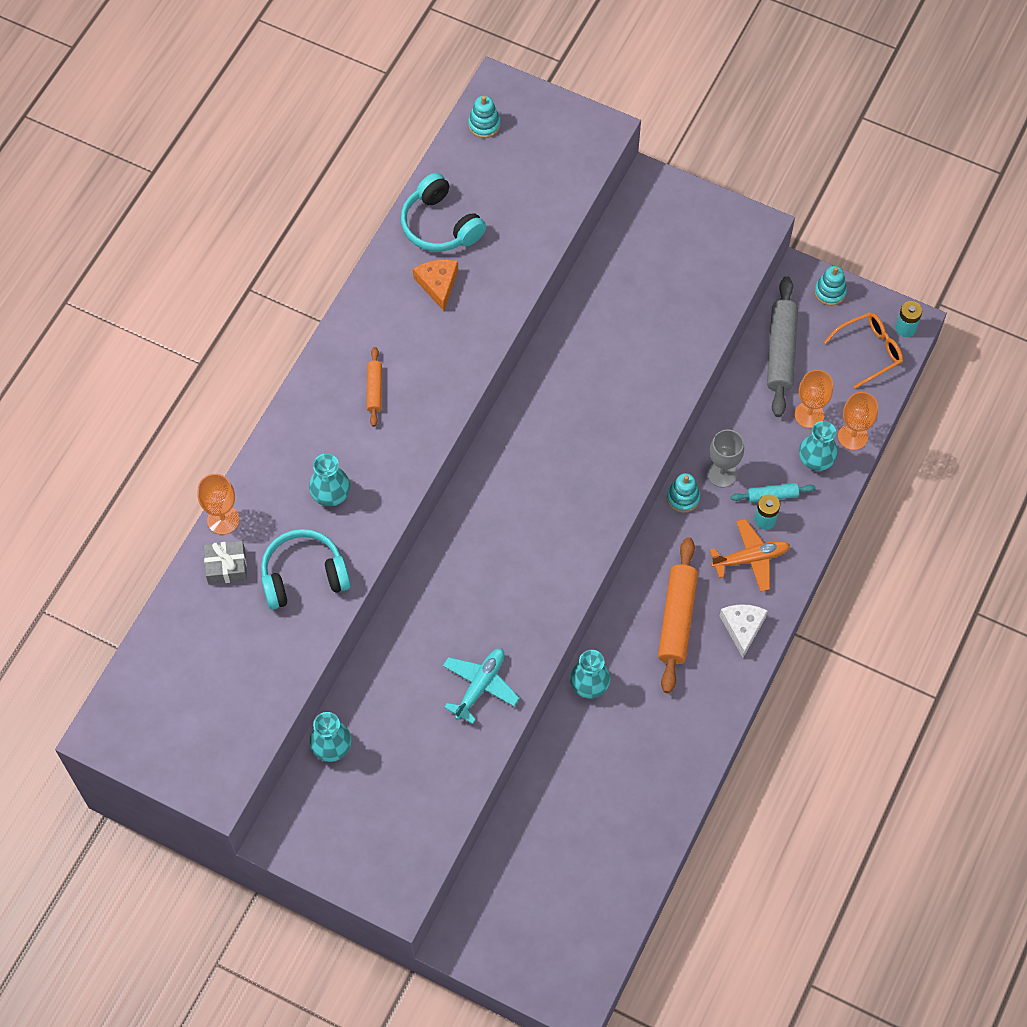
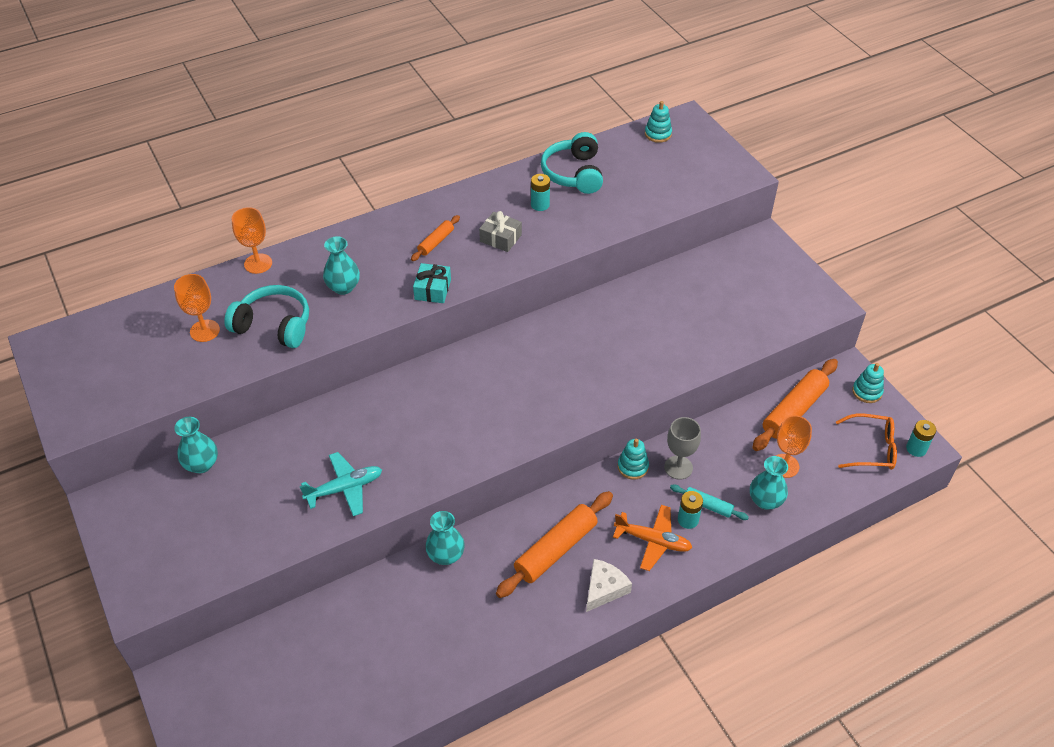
camera: 35 degrees right, 15 degrees down
(226, 566) = (230, 291): grey gift -> grey gift (500, 238)
(417, 445) = (432, 289): none -> turquoise gift
(438, 284) = (540, 205): orange cheese -> turquoise battery
(781, 352) = (794, 411): grey rolling pin -> orange rolling pin
(852, 436) = (811, 501): orange goblet -> orange goblet (204, 331)

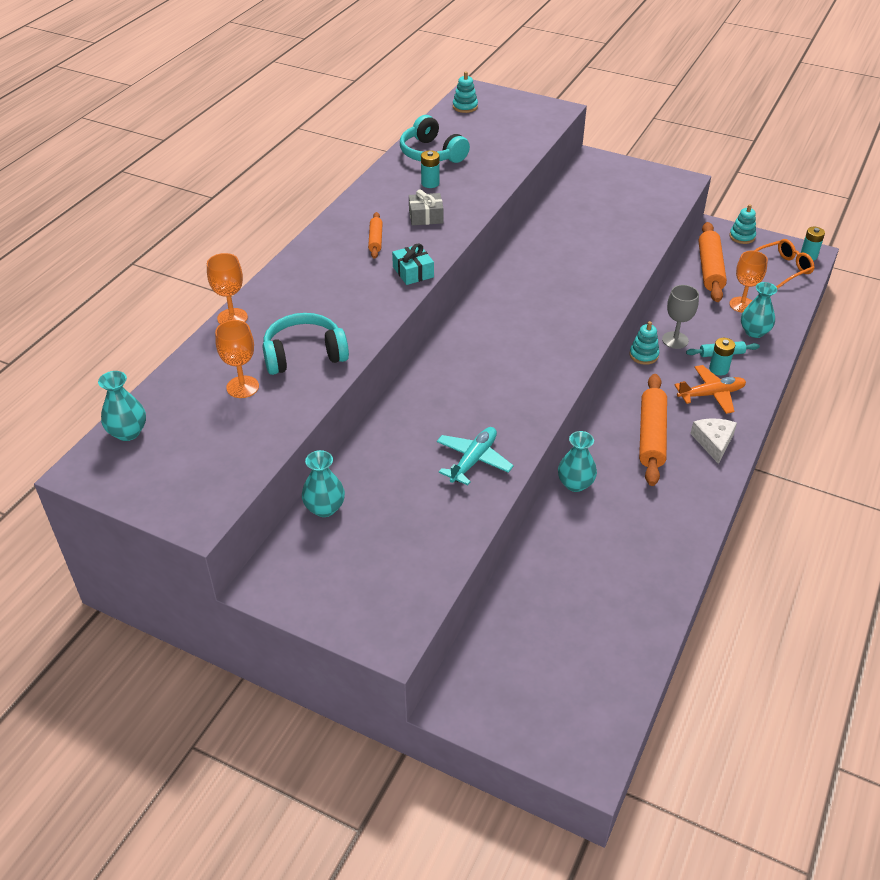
camera: 35 degrees left, 5 degrees down
(343, 287) = (333, 302): turquoise vase -> turquoise vase (128, 432)

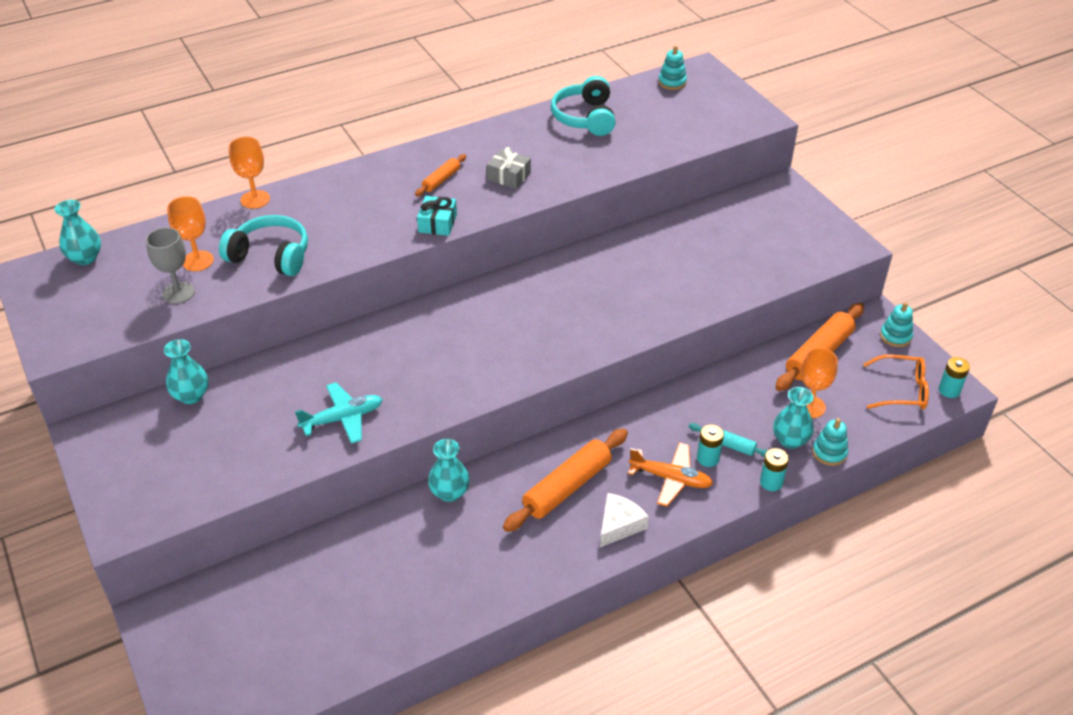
camera: 35 degrees right, 0 degrees up
(430, 183) = (550, 146): turquoise battery -> turquoise battery (771, 482)
(643, 355) = (648, 407): turquoise stacking toy -> turquoise stacking toy (829, 452)
(675, 340) = (697, 408): grey goblet -> grey goblet (178, 293)

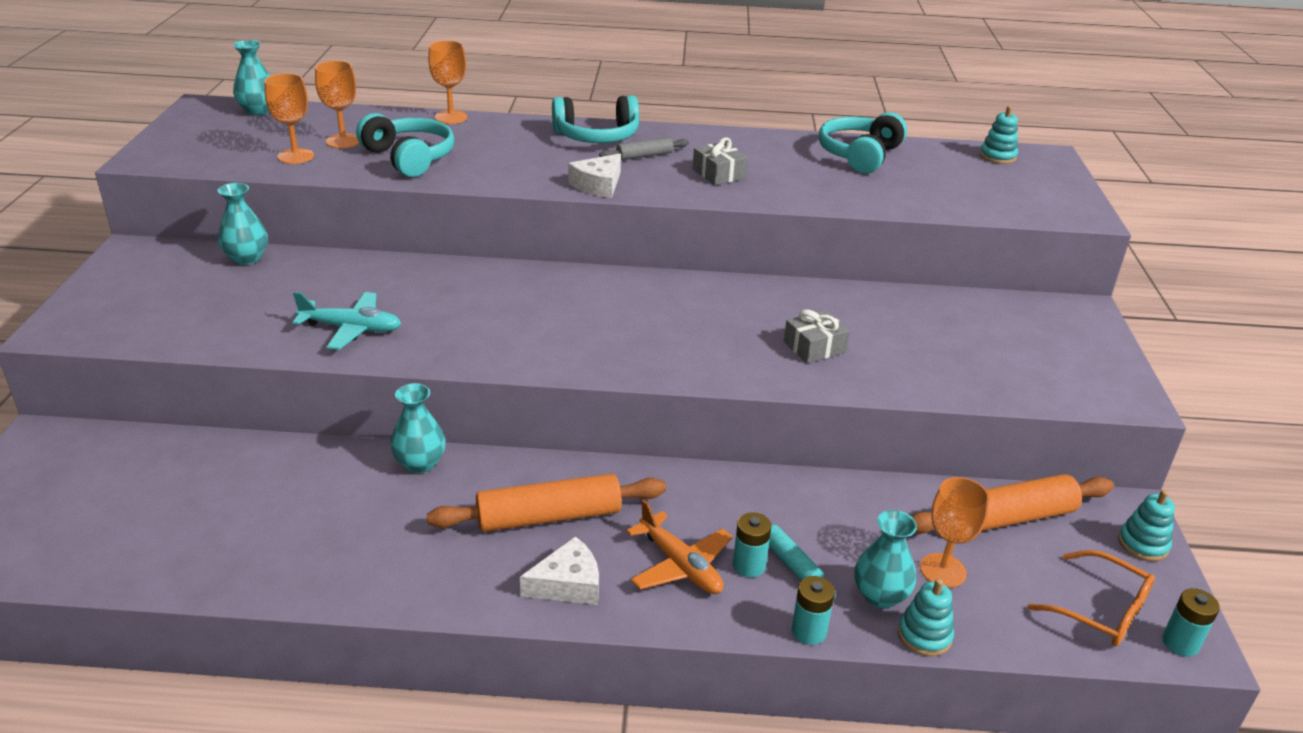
camera: 30 degrees right, 10 degrees down
(178, 293) = (296, 156): grey goblet -> orange goblet
(388, 174) = (597, 136): none -> turquoise headphones
(437, 223) = (598, 185): turquoise gift -> white cheese
(441, 180) = (644, 156): orange rolling pin -> grey rolling pin
(654, 289) = (814, 347): none -> grey gift

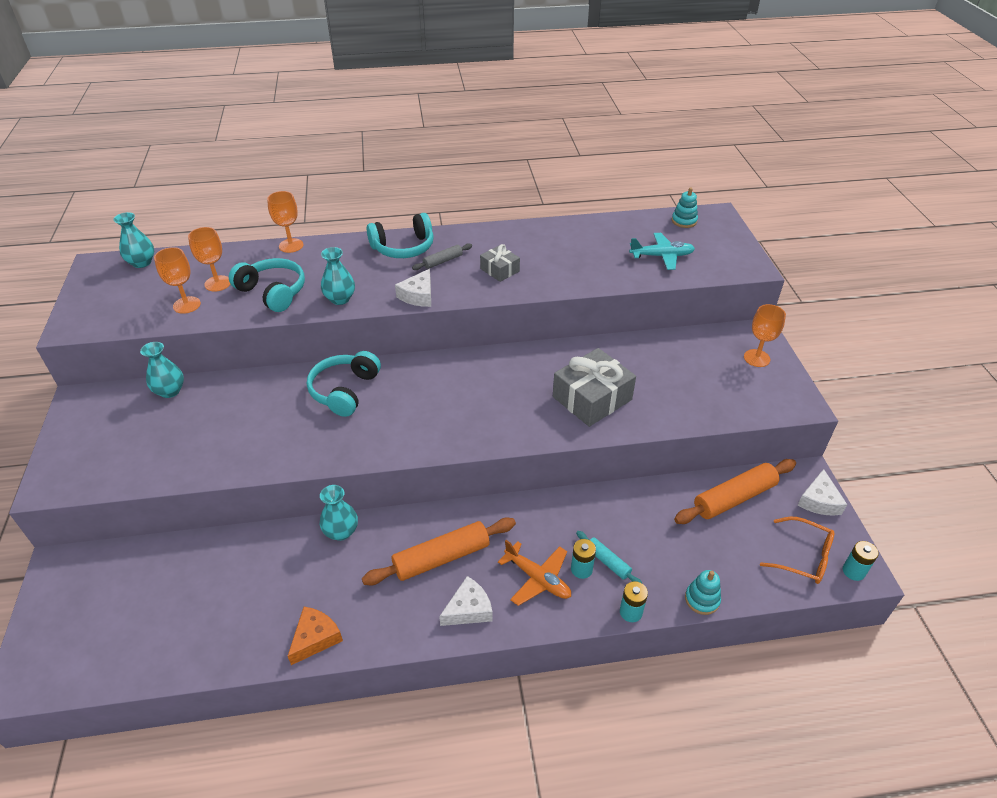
camera: 10 degrees left, 10 degrees up
(340, 579) = (315, 638): none -> orange cheese
(351, 329) = (269, 442): turquoise plane -> turquoise plane (662, 256)
(814, 347) = (592, 398): grey gift -> grey gift, size x1.84
(859, 155) = (591, 235): turquoise headphones -> turquoise headphones (344, 391)
(880, 595) = (668, 575): turquoise vase -> turquoise vase (340, 299)
(943, 570) = (703, 547): orange goblet -> orange goblet (756, 358)
(1143, 544) = (819, 501): turquoise stacking toy -> white cheese

